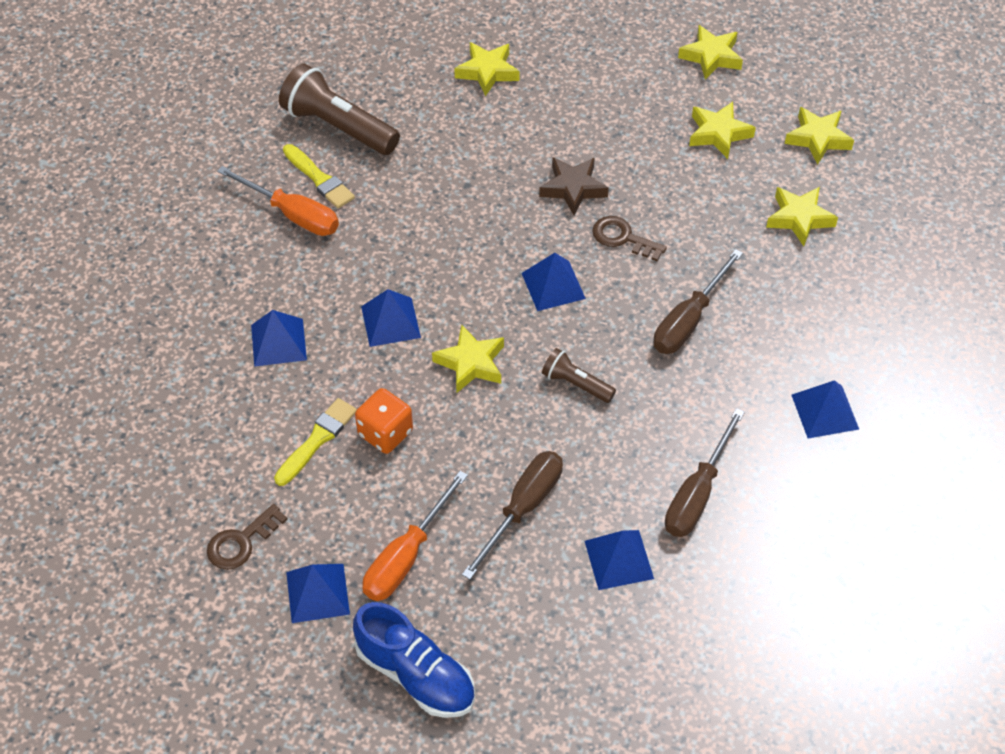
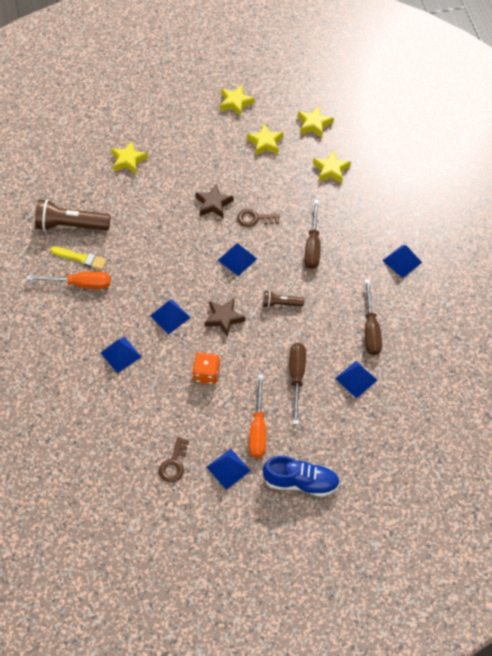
camera: 30 degrees left, 5 degrees up
(317, 439) = (175, 394): yellow brush -> none
(471, 363) = (224, 318): yellow star -> brown star

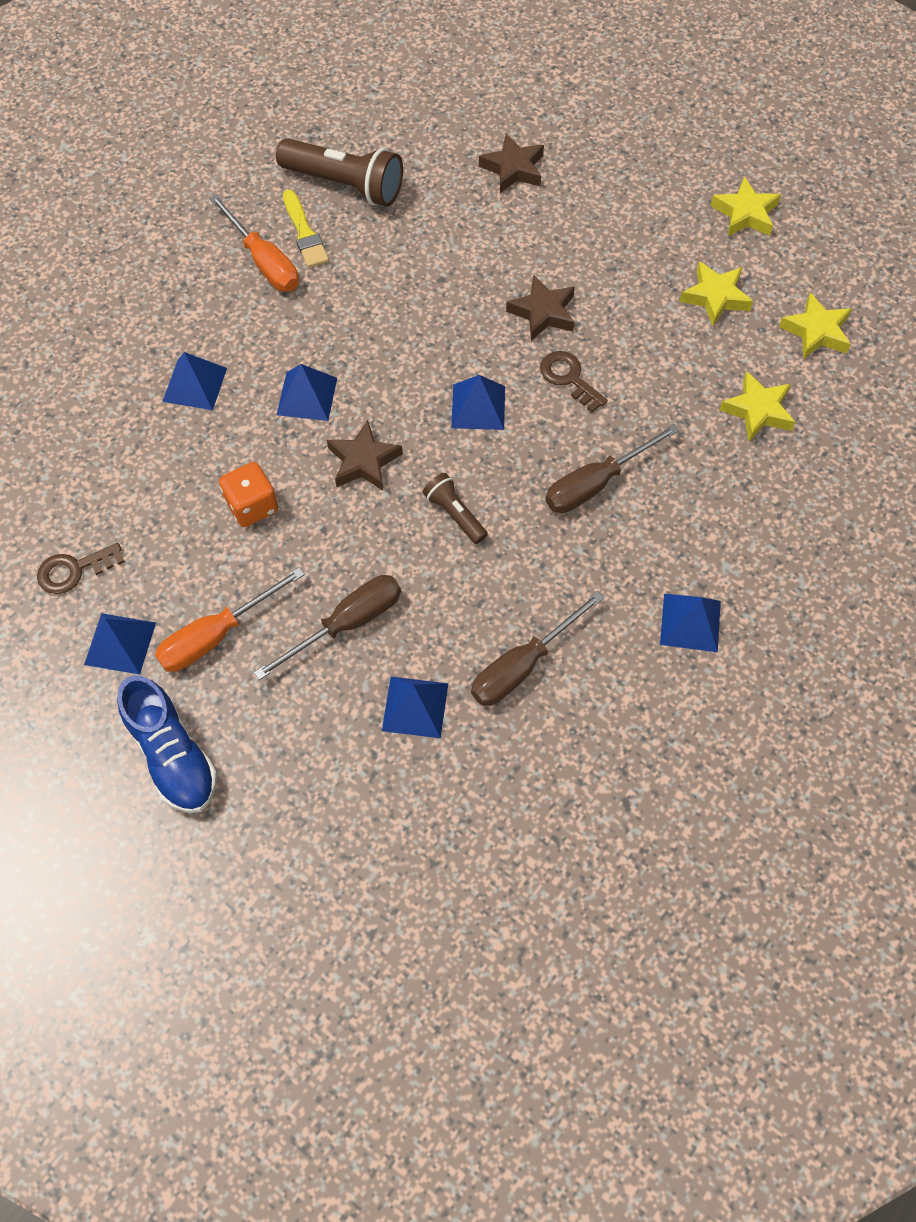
camera: 50 degrees right, 5 degrees up
(70, 225) = (345, 185): brown flashlight -> brown flashlight turned 150 degrees clockwise
(128, 160) = (513, 169): yellow star -> brown star

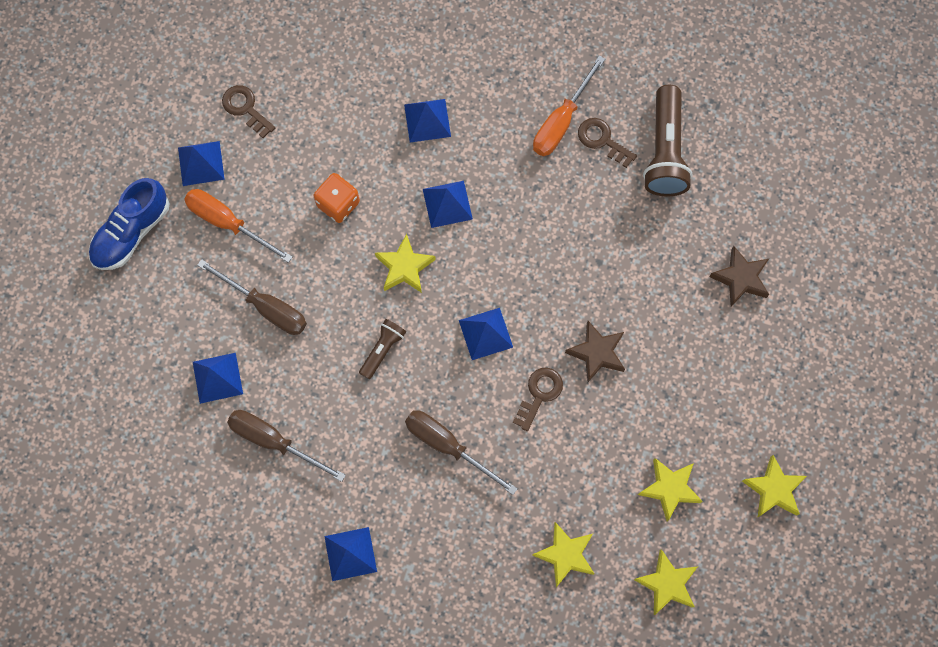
camera: 70 degrees right, 10 degrees up
(304, 233) = (602, 140): yellow brush -> brown key
(363, 461) = (404, 267): brown star -> yellow star

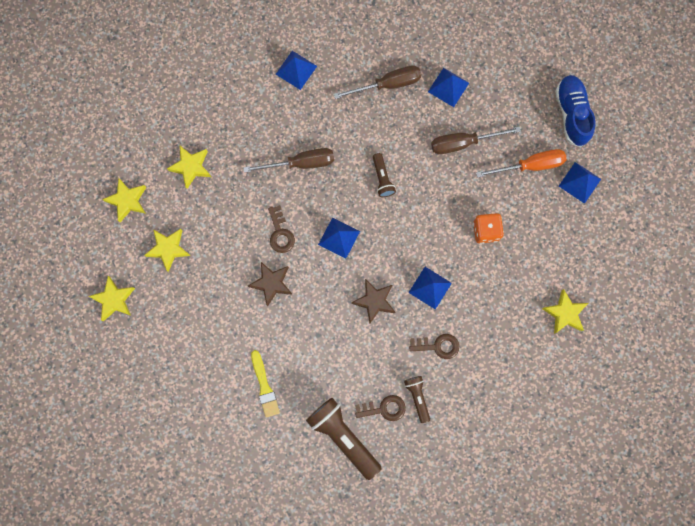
camera: 135 degrees right, 5 degrees up
(245, 108) = (591, 234): brown key -> brown key (438, 346)
(404, 267) = (416, 231): yellow star -> yellow star (565, 313)
(427, 120) = (490, 324): blue pyramid -> none
(561, 121) = (417, 397): orange screwdriver -> brown flashlight
(697, 263) = (264, 386): none -> yellow brush
(740, 278) = (233, 401): brown star -> brown star (374, 301)

